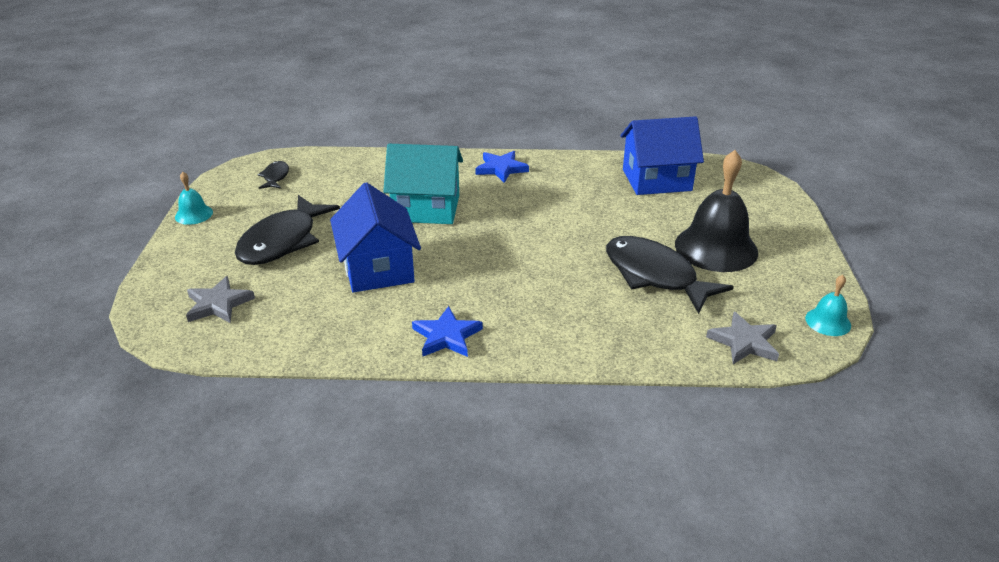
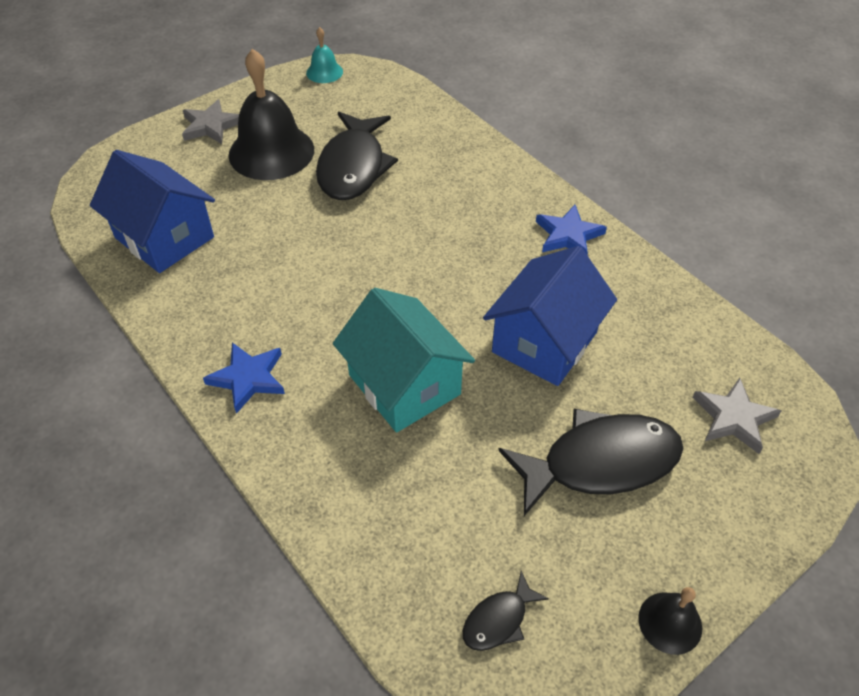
camera: 130 degrees left, 15 degrees up
(194, 214) = (670, 622): turquoise bell -> black bell
(744, 342) = (392, 97): grey star -> grey star (211, 126)

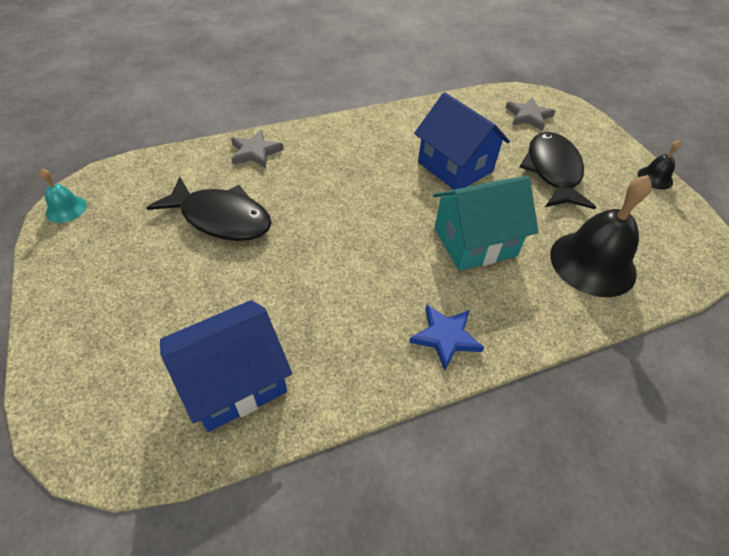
camera: 75 degrees left, 0 degrees up
(211, 126) = (76, 314): grey star -> grey star (255, 152)
(271, 152) = (159, 270): black bell -> black bell (592, 263)
(498, 620) = (659, 242): black fish -> none
(568, 235) = (364, 130): blue star -> none

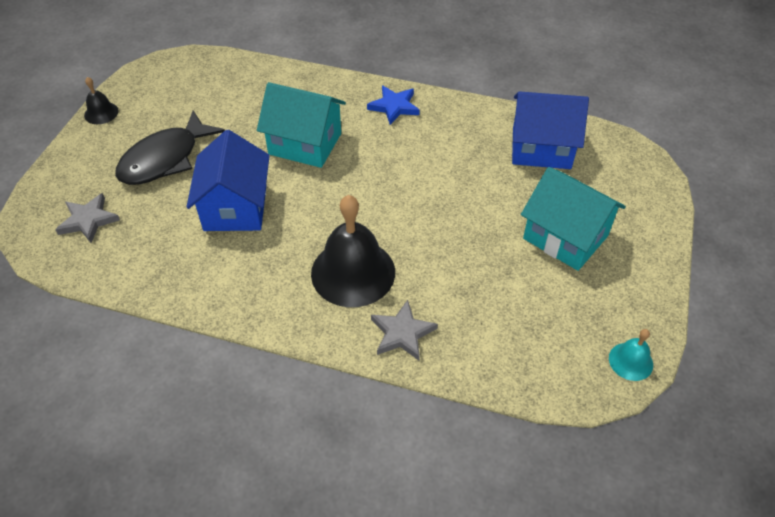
camera: 140 degrees left, 0 degrees up
(158, 282) = (565, 237): none -> turquoise house
(221, 218) = (485, 268): black fish -> none
(592, 263) = (248, 93): black bell -> black bell (353, 272)

